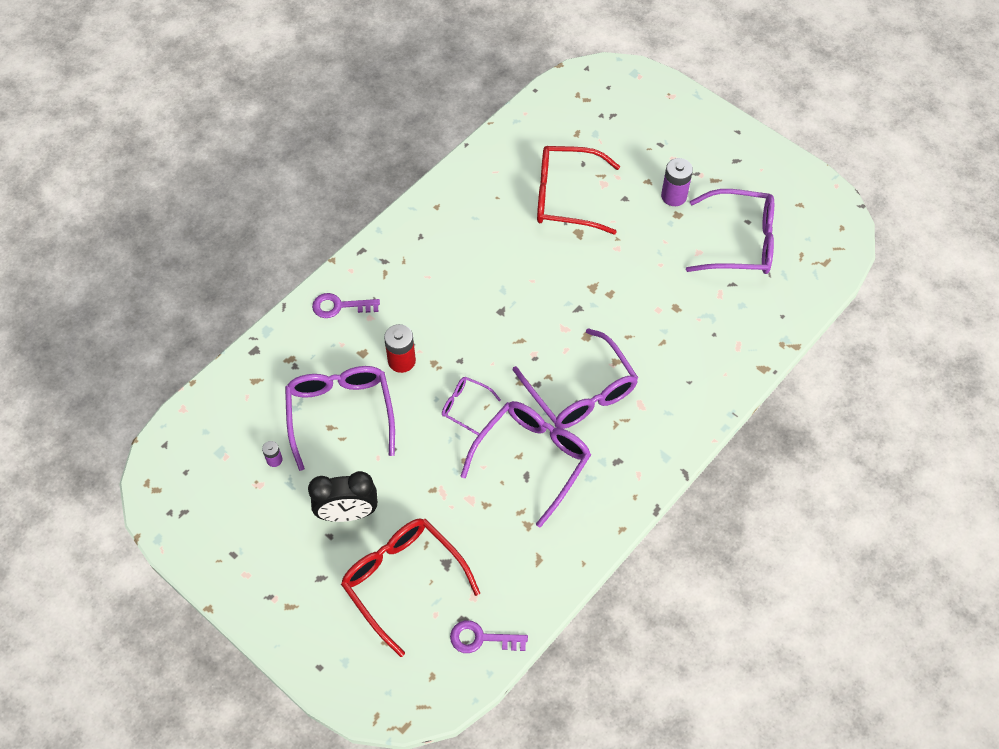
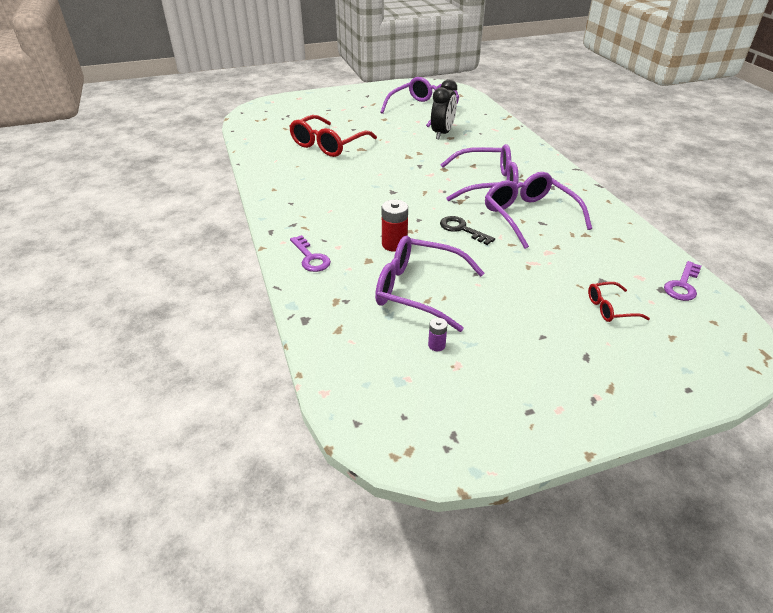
camera: 60 degrees left, 20 degrees down
(339, 306) = (311, 258): purple key -> purple key turned 60 degrees counterclockwise
(348, 513) = (524, 318): black clock -> black clock (442, 133)
(403, 580) = (610, 308): red glasses -> red glasses, size x0.49
(465, 406) = (461, 229): purple glasses -> black key
(674, 196) = (370, 116): purple battery -> none

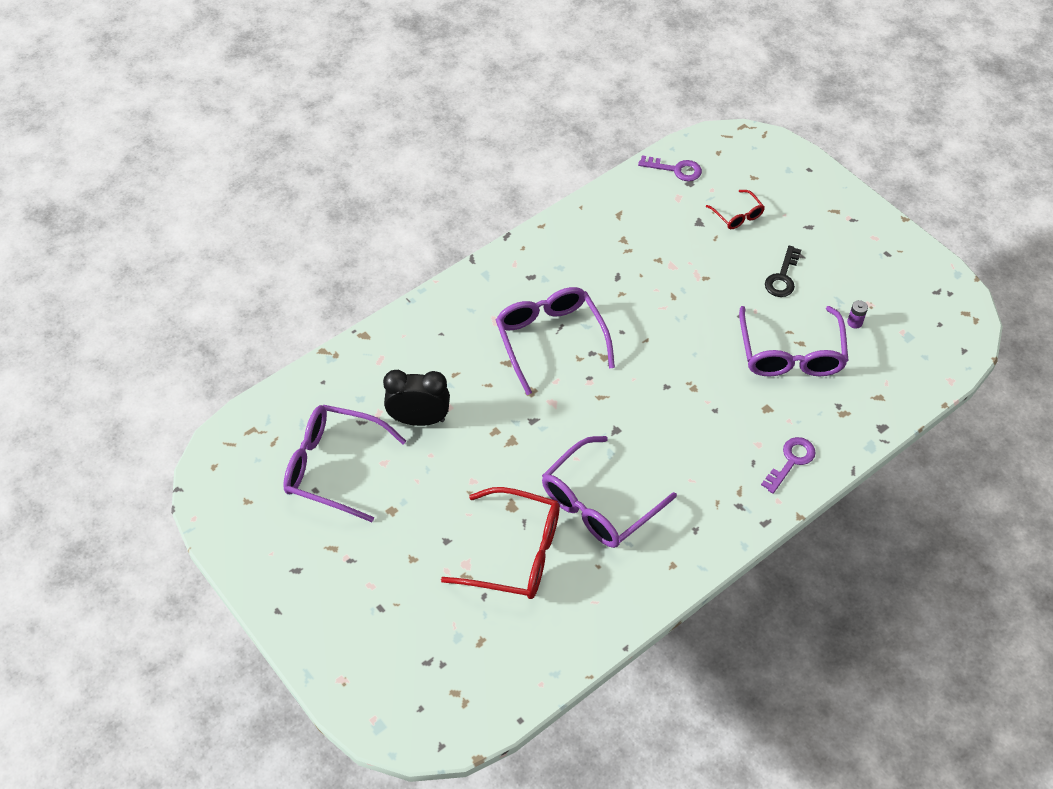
camera: 110 degrees left, 15 degrees up
(394, 244) = (726, 394): red battery -> none
(461, 229) = (666, 343): black key -> black key (782, 277)
(529, 216) = (609, 289): purple glasses -> purple glasses (598, 504)

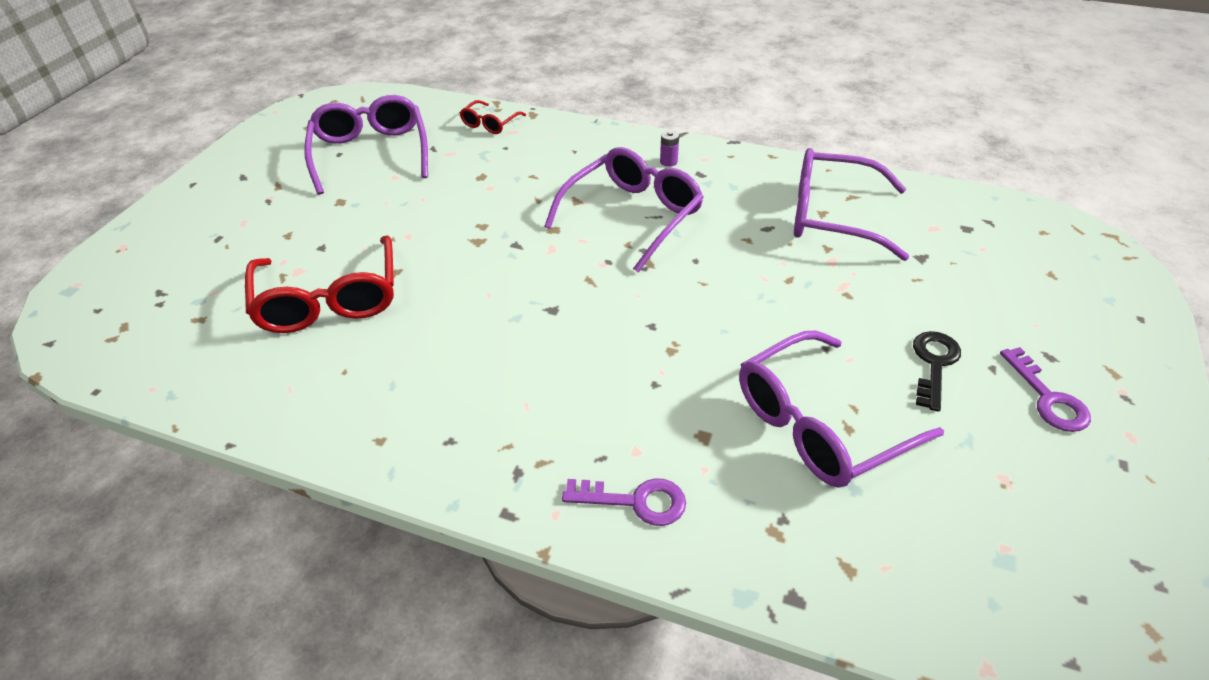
camera: 60 degrees right, 10 degrees down
(419, 419) = (460, 177): black clock -> none
(598, 504) = (435, 337): purple glasses -> purple glasses (832, 216)
(676, 169) = (970, 211): purple key -> purple key (1048, 398)
(737, 215) = (975, 284): red glasses -> red glasses (490, 124)
(782, 277) = (934, 364): black key -> black key turned 120 degrees clockwise
(854, 322) = (952, 476): purple battery -> purple battery (668, 161)

